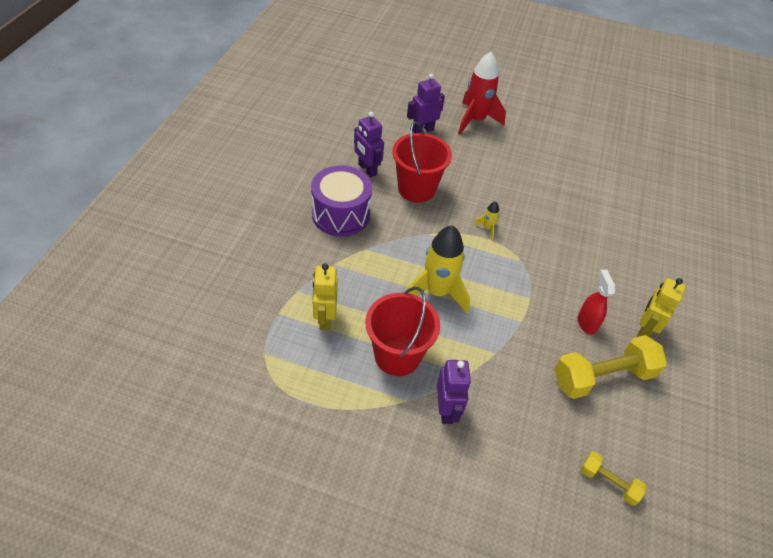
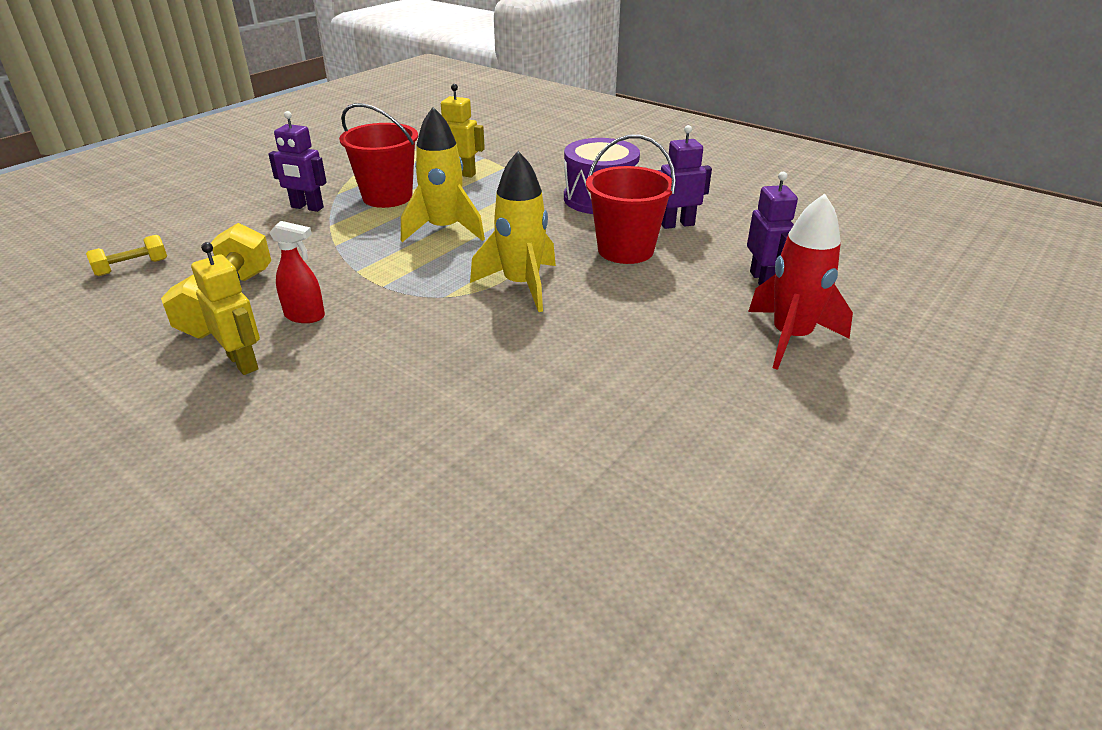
camera: 115 degrees right, 15 degrees down
(487, 228) = (521, 285): yellow rocket -> yellow rocket, size x2.35

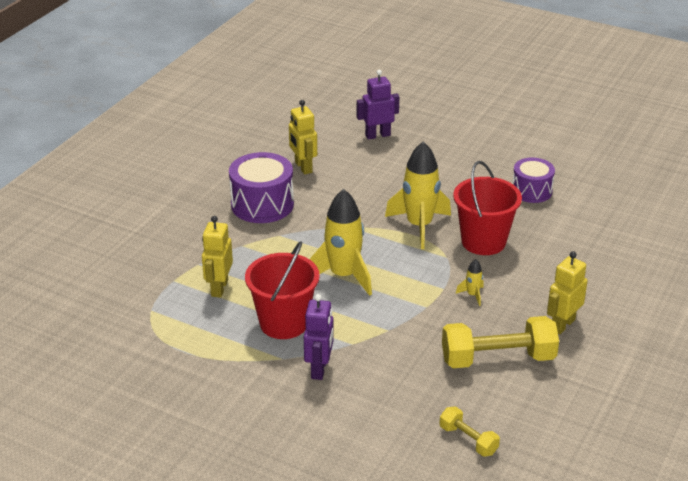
camera: 100 degrees left, 0 degrees up
(305, 316) = (498, 314): red spray bottle -> none
(355, 303) = (472, 295): none -> yellow rocket
(583, 399) = (531, 191): none -> purple drum
(625, 250) = (352, 187): red bucket -> red bucket (483, 241)
(677, 224) = (303, 167): purple robot -> yellow robot
(790, 338) = (442, 129): red rocket -> none

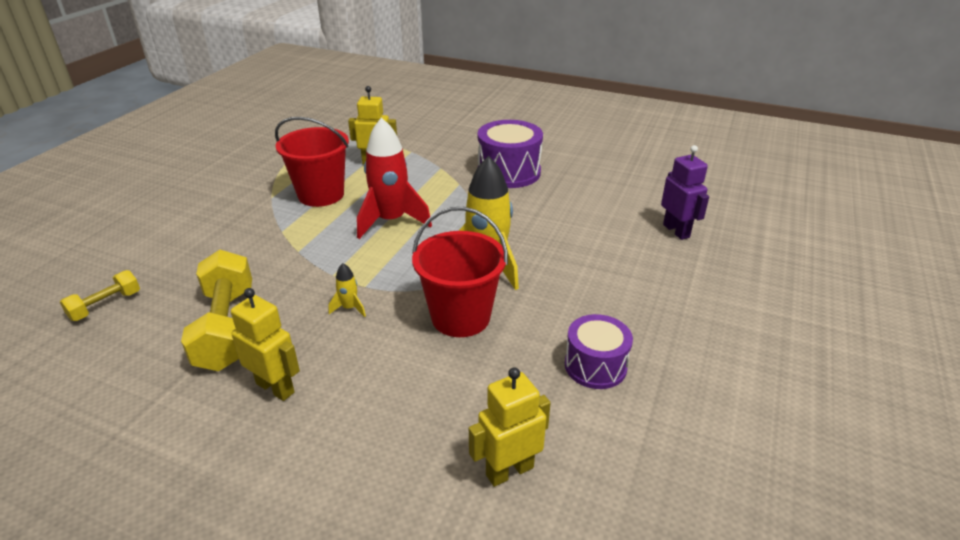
camera: 85 degrees right, 0 degrees up
(303, 167) = (584, 188): yellow robot -> yellow robot (509, 471)
(319, 369) = (250, 216): purple robot -> none
(343, 276) = (391, 221): yellow rocket -> red rocket

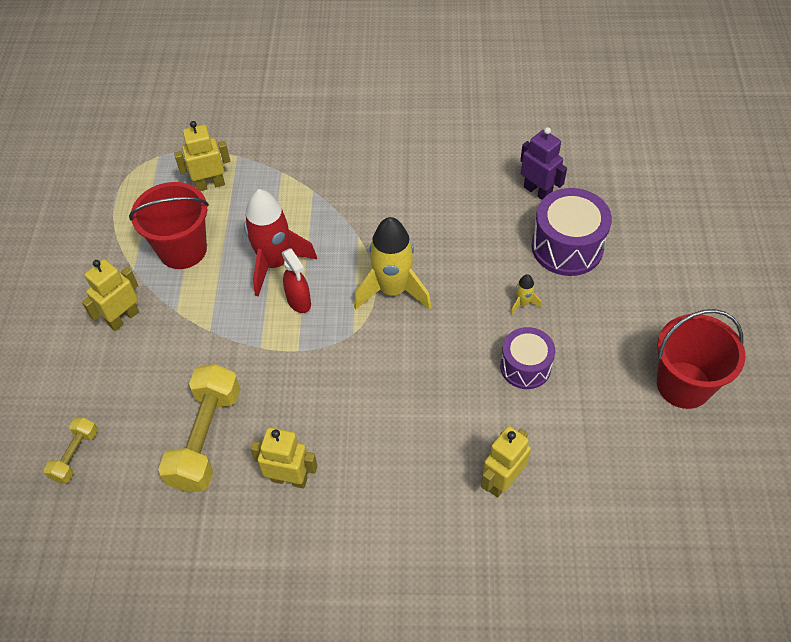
camera: 20 degrees left, 20 degrees up
(226, 328) = (206, 438): yellow dumbbell -> yellow dumbbell turned 45 degrees clockwise
(235, 224) = (123, 318): none -> yellow robot
(349, 308) = (299, 379): yellow rocket -> yellow rocket (523, 303)
(392, 252) = (299, 302): none -> red spray bottle
(460, 317) = (398, 355): red bucket -> red bucket (683, 385)
(509, 172) = (353, 157): purple drum -> purple drum (567, 247)

